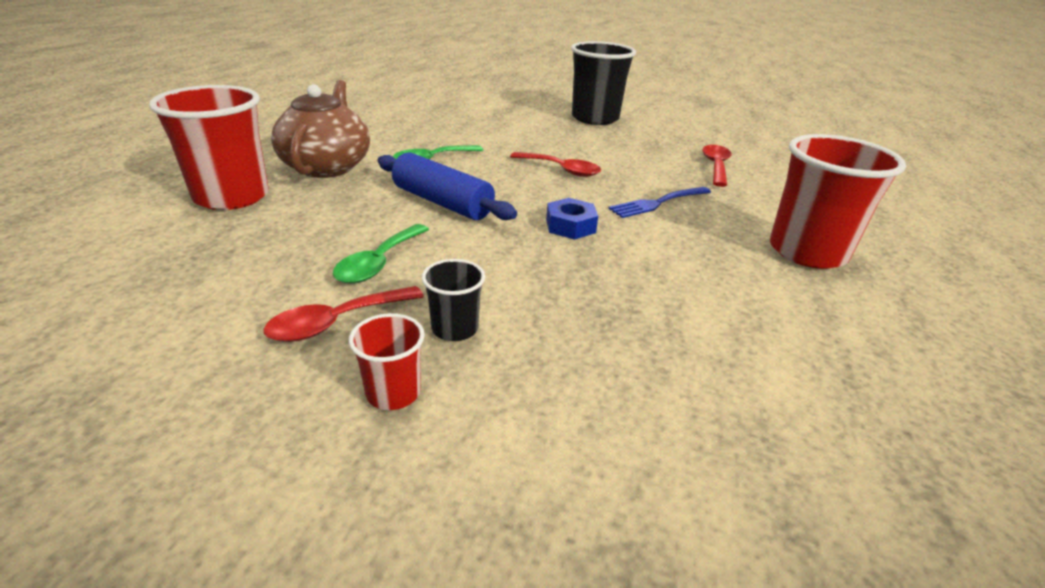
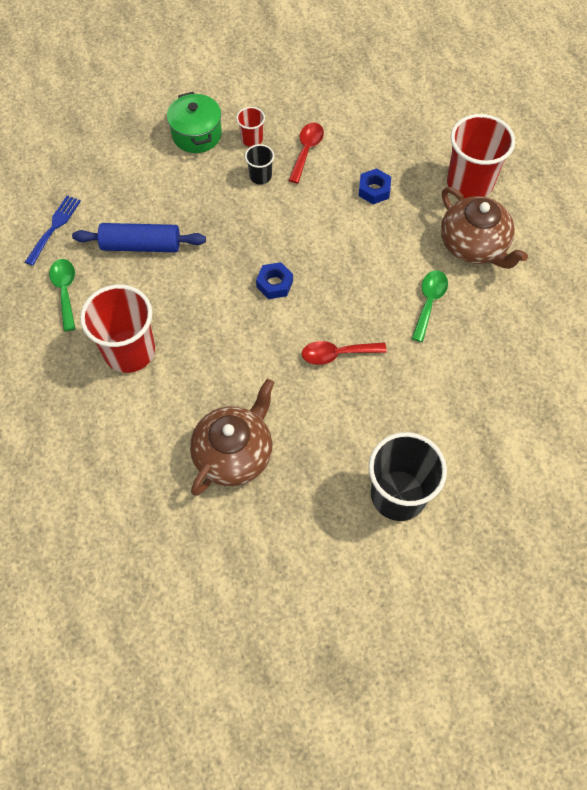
camera: 145 degrees right, 30 degrees up
(334, 239) = (374, 190): none -> blue nut
(379, 263) = (333, 189): green spoon -> green spoon (65, 291)
(442, 202) = (363, 257): blue rolling pin -> blue rolling pin (141, 245)
(489, 473) = (197, 135): none -> green pot
(658, 203) = (243, 352): blue fork -> blue fork (54, 228)
(715, 166) = (234, 453): red spoon -> brown teapot

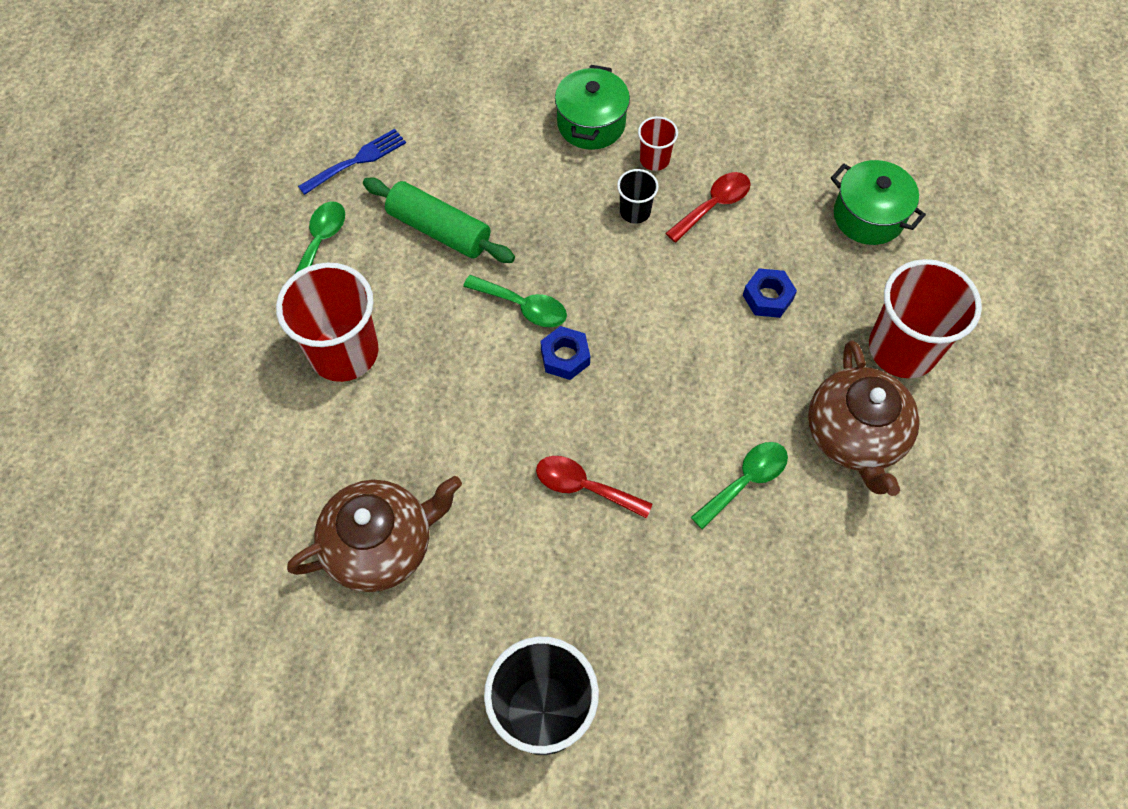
camera: 30 degrees right, 0 degrees up
(141, 245) = (439, 230): blue rolling pin -> green rolling pin
(228, 266) = (523, 306): none -> green spoon
(402, 115) = (868, 216): none -> green pot

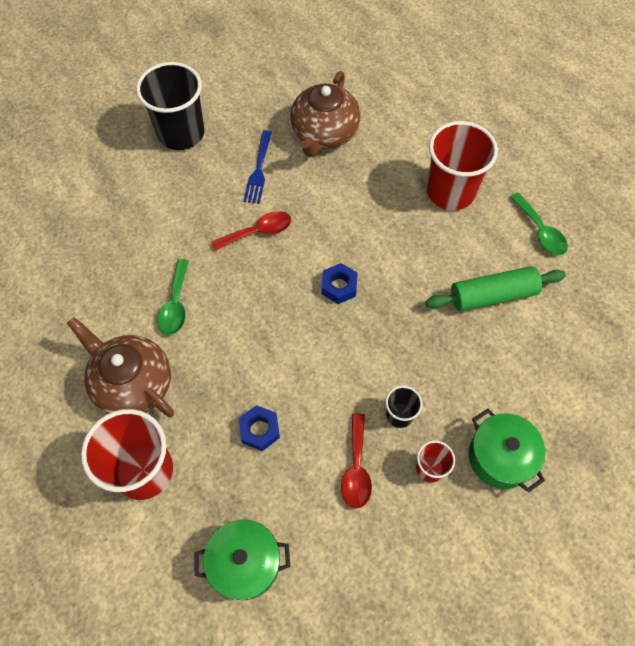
camera: 135 degrees right, 0 degrees up
(356, 161) = (592, 292): blue fork -> blue fork (258, 169)
(523, 306) = (393, 294): green spoon -> none

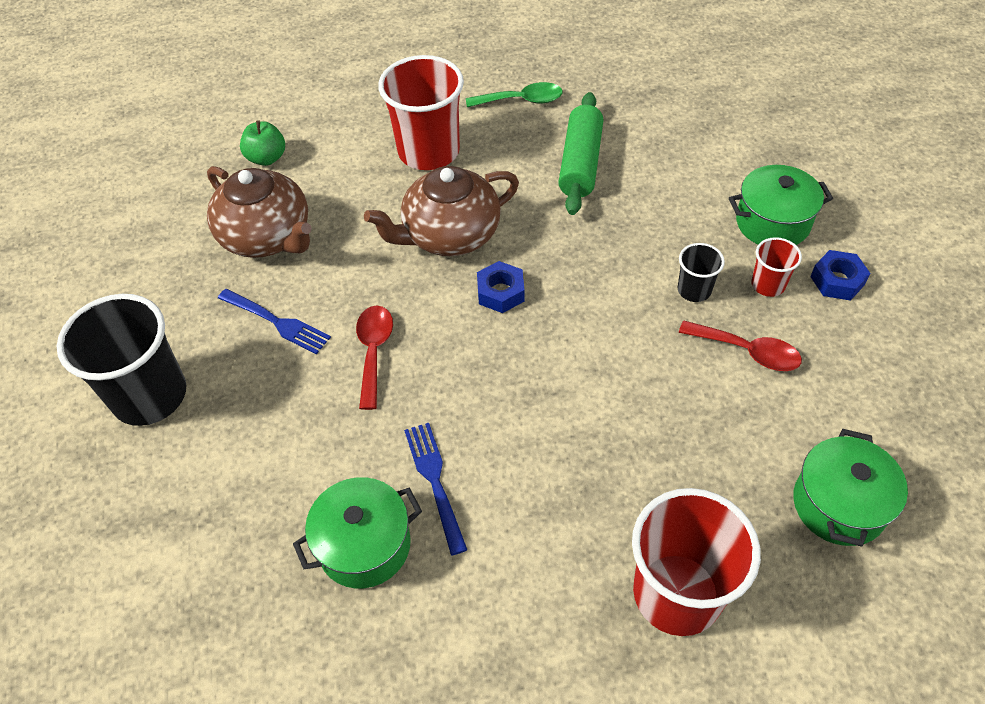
camera: 65 degrees left, 10 degrees down
(122, 284) = (364, 545): none -> green pot
(132, 384) = (537, 573): brown teapot -> brown teapot (450, 235)
(175, 304) = (435, 482): green spoon -> blue fork
(260, 430) = (664, 435): blue nut -> blue nut (837, 280)
(392, 100) = (267, 158): none -> green apple

